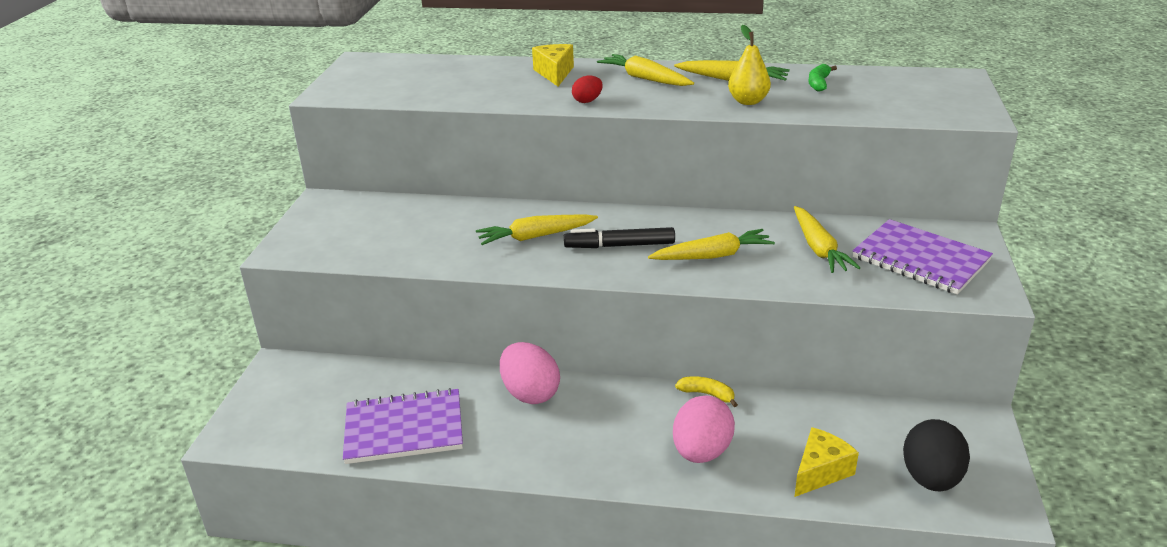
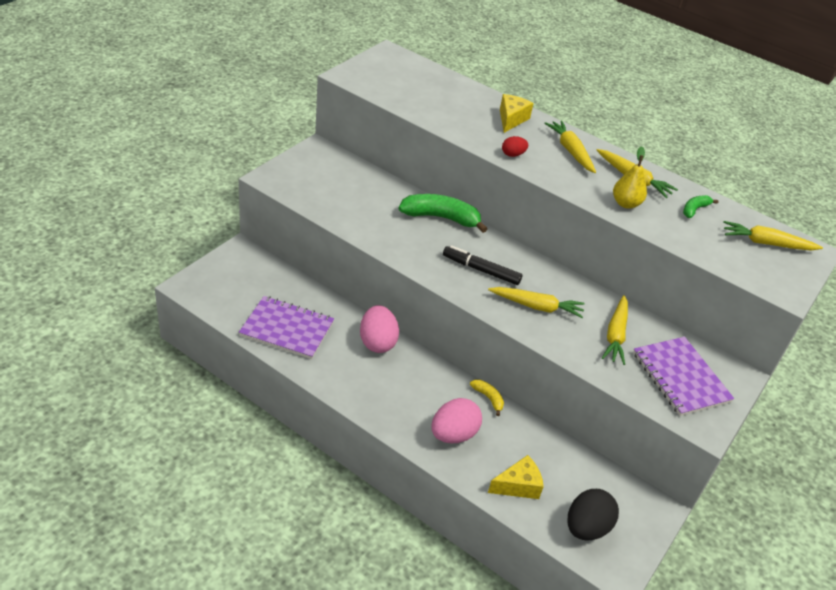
camera: 20 degrees right, 10 degrees up
(529, 214) = (441, 218): none -> green banana
(535, 236) = (432, 237): yellow carrot -> yellow carrot (766, 243)

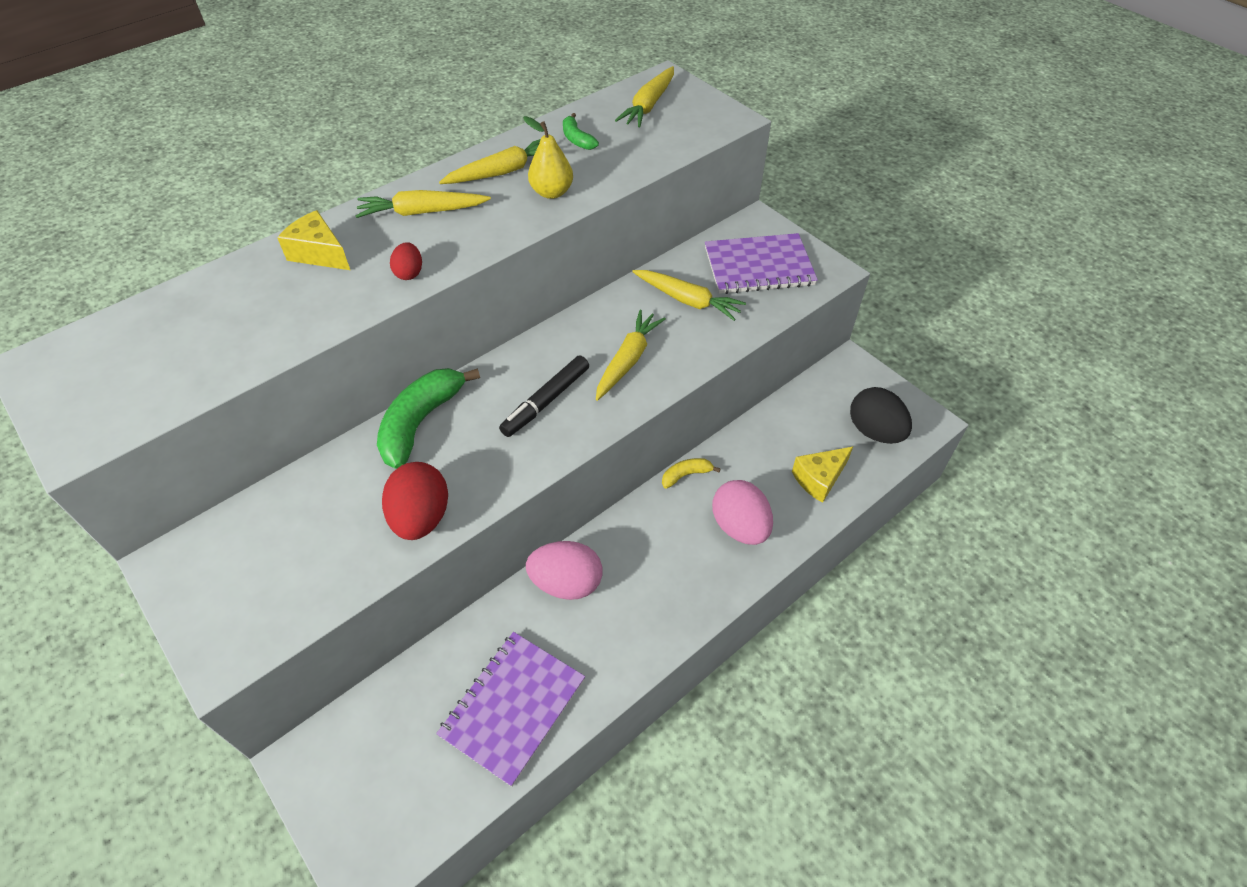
camera: 70 degrees left, 10 degrees up
(372, 230) = (421, 517): none -> red egg
(518, 486) = (819, 479): yellow cheese -> yellow cheese turned 120 degrees counterclockwise

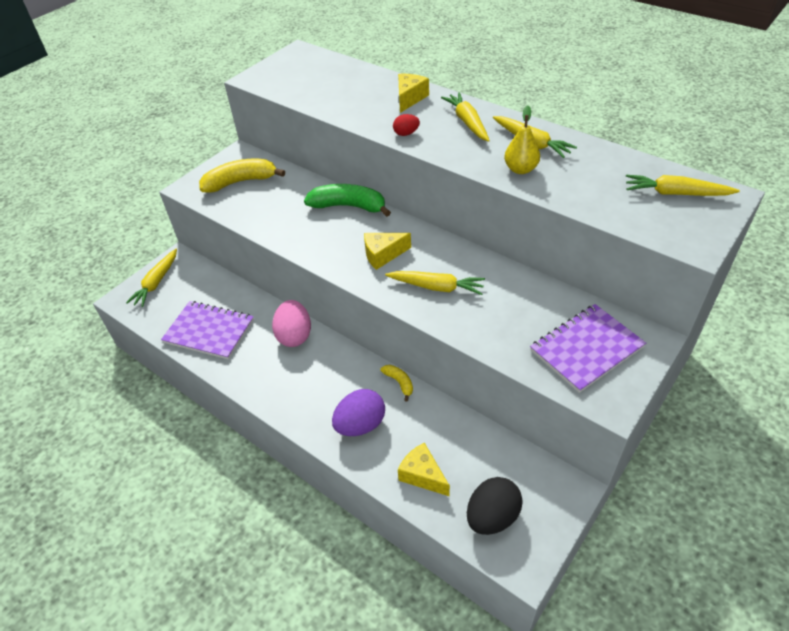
camera: 80 degrees right, 5 degrees down
(263, 565) = (240, 182): none -> yellow banana
(421, 517) = (279, 226): red egg -> none
(546, 401) = (383, 255): black marker -> yellow cheese
(577, 139) = (596, 166): green banana -> none
(688, 300) = (518, 309): yellow carrot -> yellow carrot (156, 282)
(740, 526) = (360, 425): pink egg -> purple egg
(759, 266) = (586, 349): purple notebook -> purple notebook turned 75 degrees clockwise

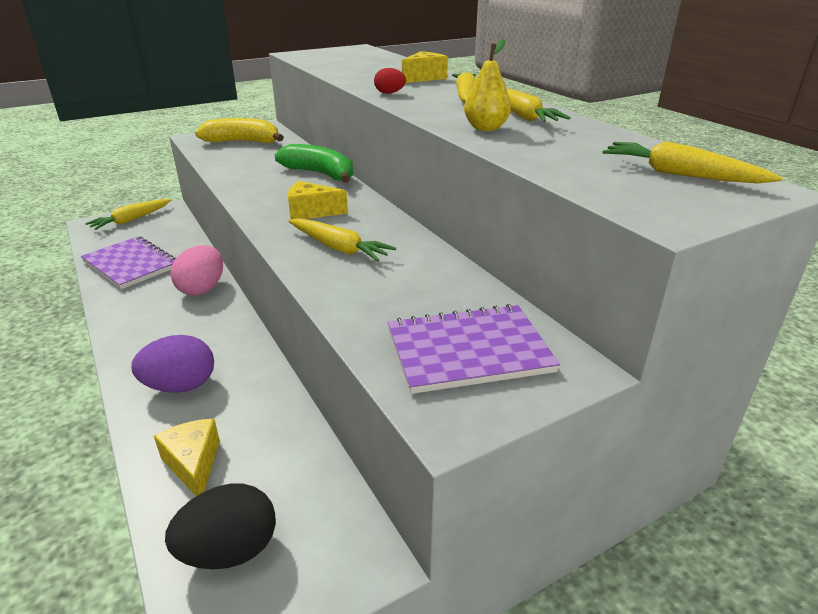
camera: 20 degrees right, 15 degrees down
(399, 382) = (263, 360): yellow banana -> none

